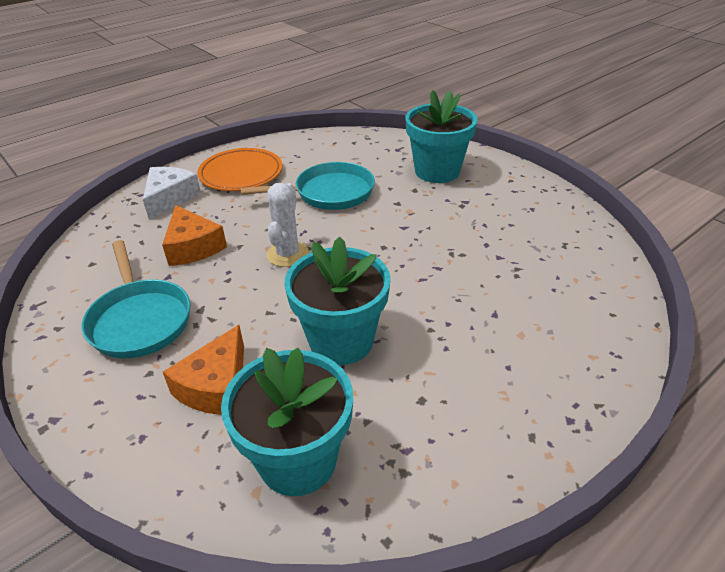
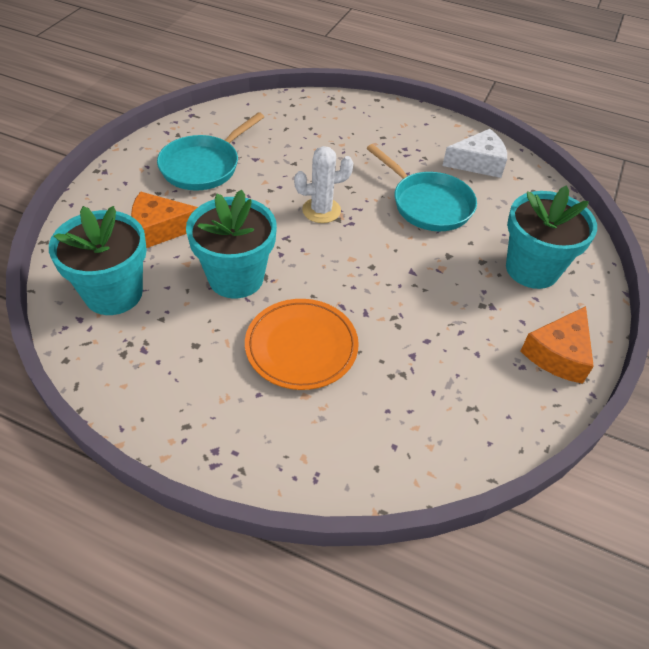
camera: 60 degrees right, 10 degrees up
(170, 198) = (348, 117): white cheese -> white cheese (478, 163)
(193, 247) = (296, 156): orange cheese -> orange cheese (558, 354)
(241, 173) = (414, 140): orange plate -> orange plate (301, 347)

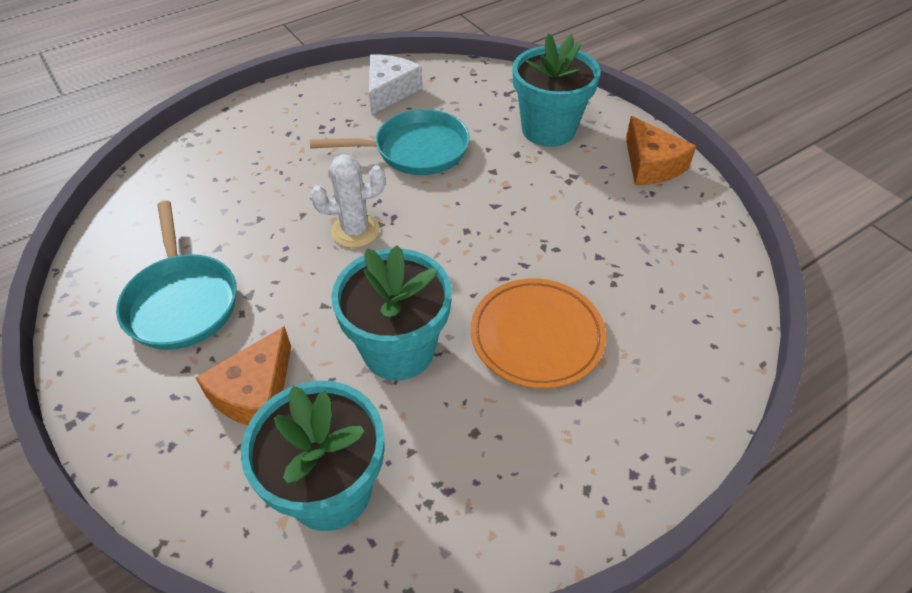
camera: 55 degrees left, 0 degrees up
(321, 210) = (355, 231): white cactus -> white cactus turned 60 degrees clockwise

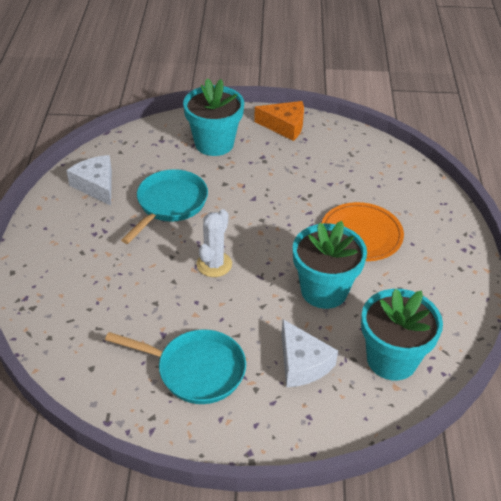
camera: 55 degrees left, 5 degrees down
(255, 392) = (302, 363): orange cheese -> white cheese

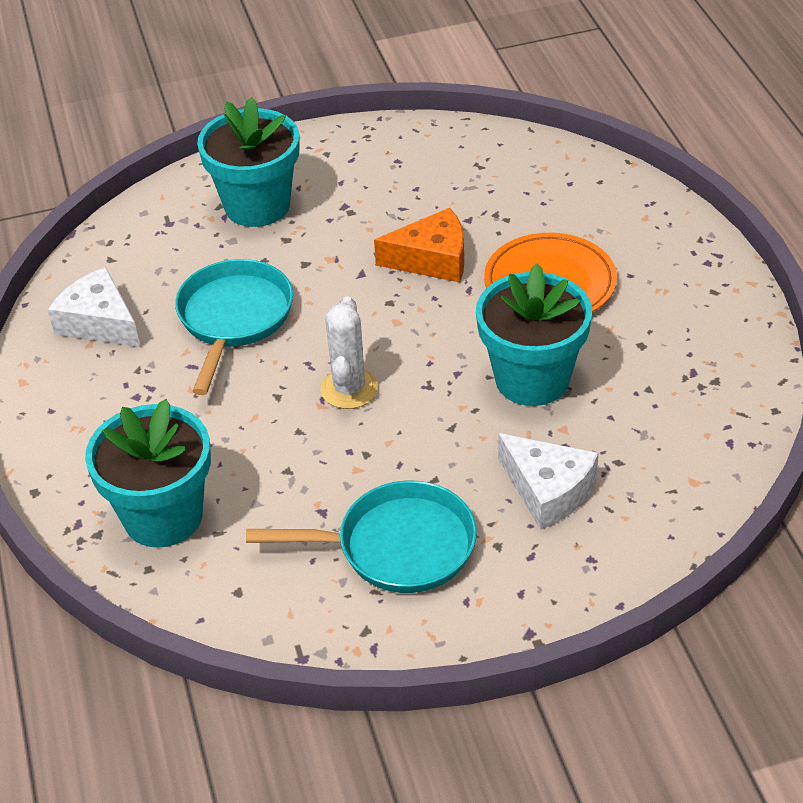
camera: 15 degrees left, 0 degrees up
(284, 126) = (356, 149): orange cheese -> orange cheese (432, 259)
(391, 359) = (672, 446): turquoise flower pot -> turquoise flower pot (163, 516)

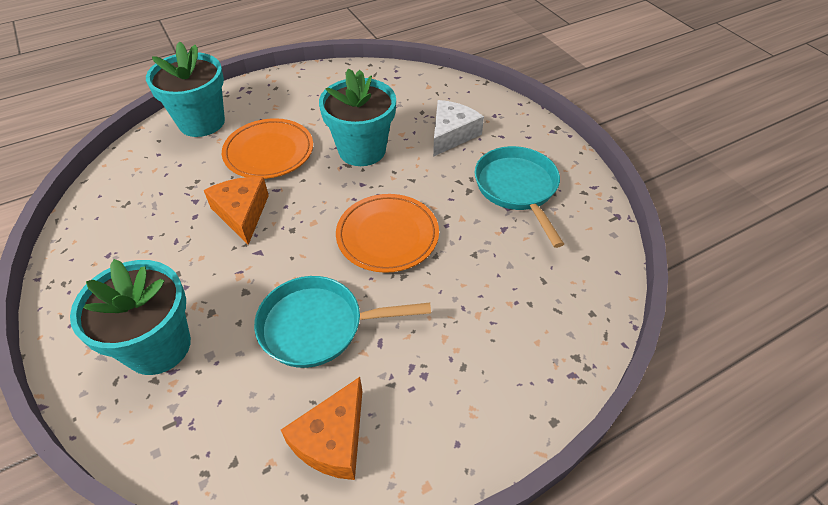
camera: 105 degrees left, 5 degrees up
(99, 322) = (332, 439): white cheese -> orange cheese
(163, 516) = (543, 317): turquoise flower pot -> turquoise flower pot (202, 122)
(349, 389) = (387, 236): white cactus -> orange plate

